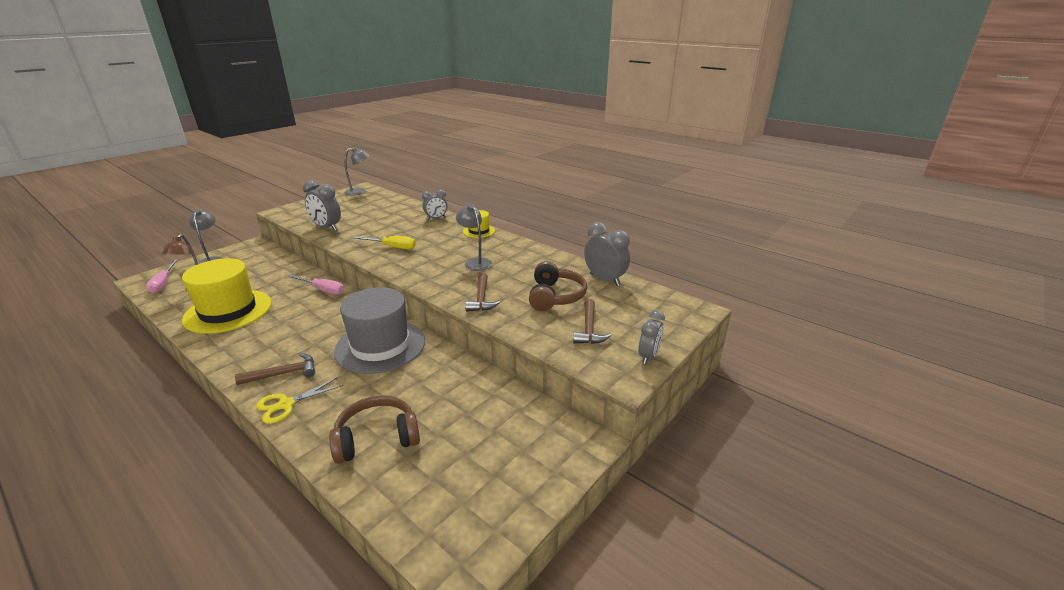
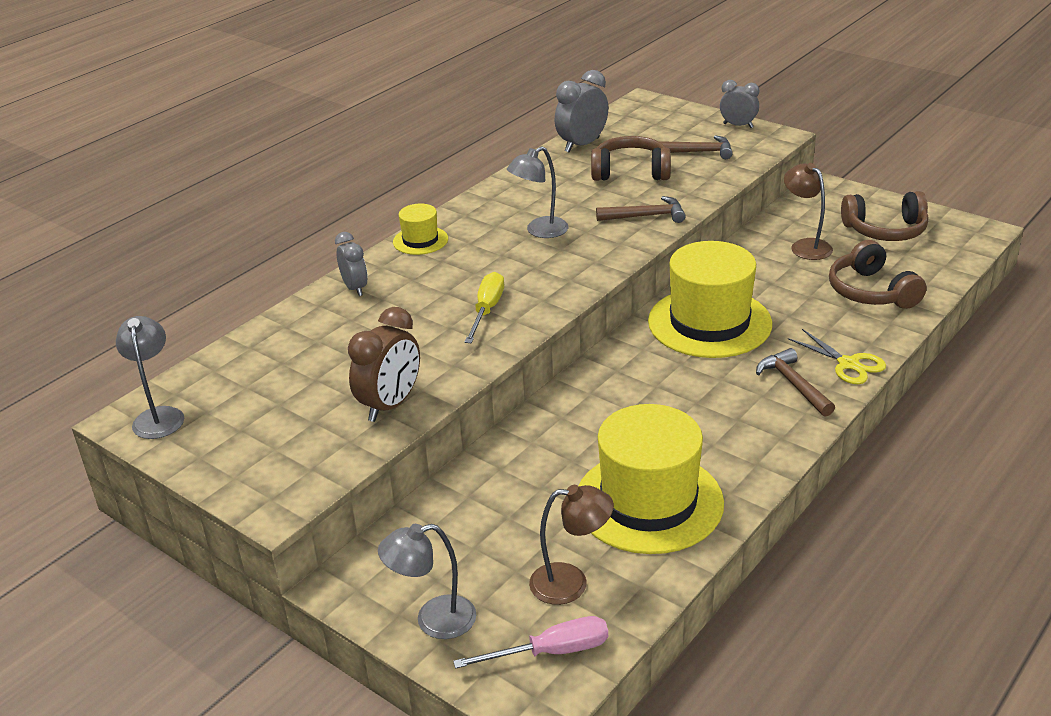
camera: 90 degrees left, 5 degrees up
(323, 290) = (561, 414): pink screwdriver -> none
(326, 228) = (390, 405): grey clock -> brown clock
(380, 346) = (709, 323): grey hat -> yellow hat
(471, 409) = (805, 246): none -> brown lamp
(484, 473) = (885, 230): none -> brown headphones

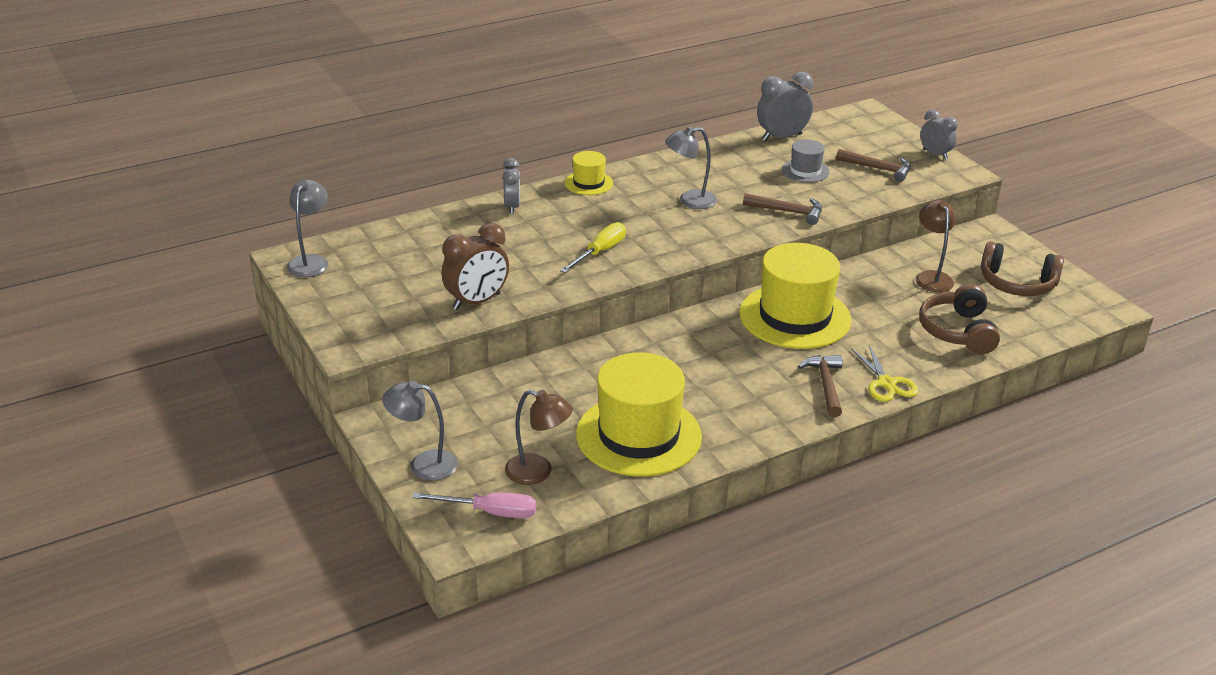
camera: 20 degrees right, 0 degrees up
(630, 172) = (805, 171): brown headphones -> grey hat

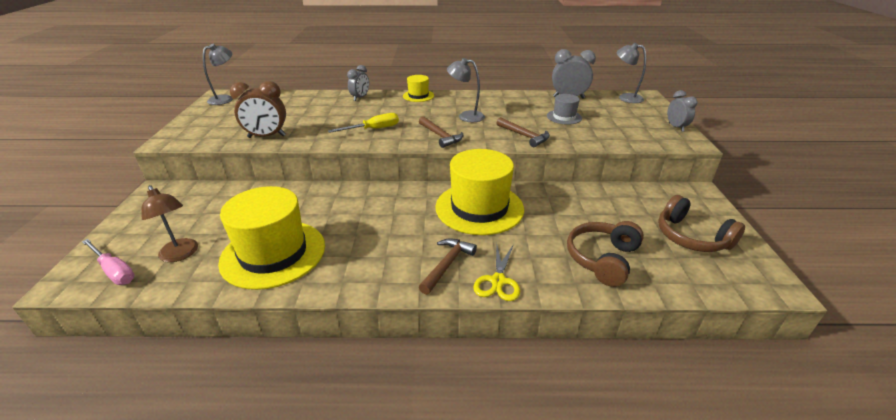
camera: 30 degrees right, 0 degrees up
(423, 464) = (134, 224): grey lamp -> grey lamp (625, 97)
(878, 169) = (620, 126): brown hammer -> brown hammer (440, 136)
(931, 277) = (616, 211): brown lamp -> none

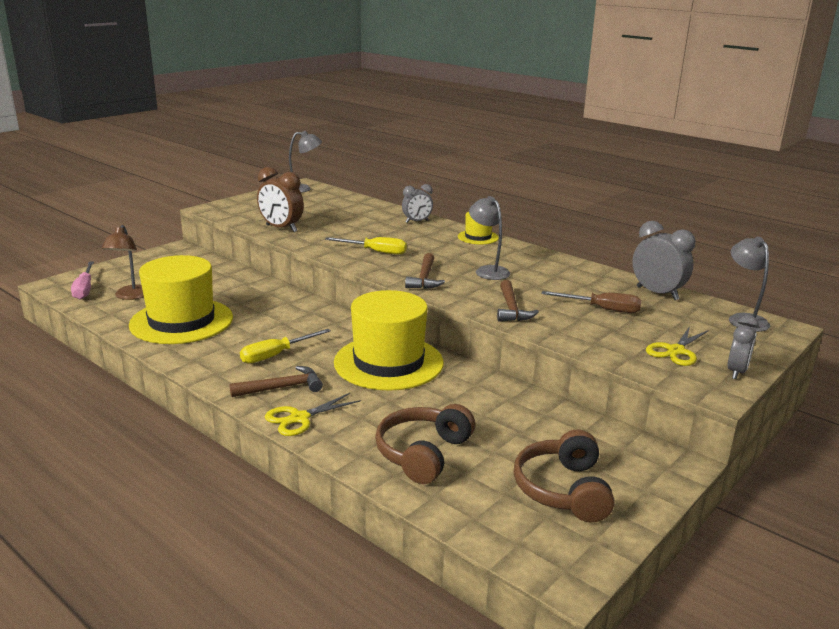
camera: 40 degrees right, 10 degrees down
(399, 242) = (276, 355): none -> yellow screwdriver
(564, 117) = (602, 309): grey hat -> brown screwdriver
(602, 259) = (423, 453): brown headphones -> brown headphones turned 45 degrees counterclockwise
(636, 127) = (676, 351): none -> yellow scissors

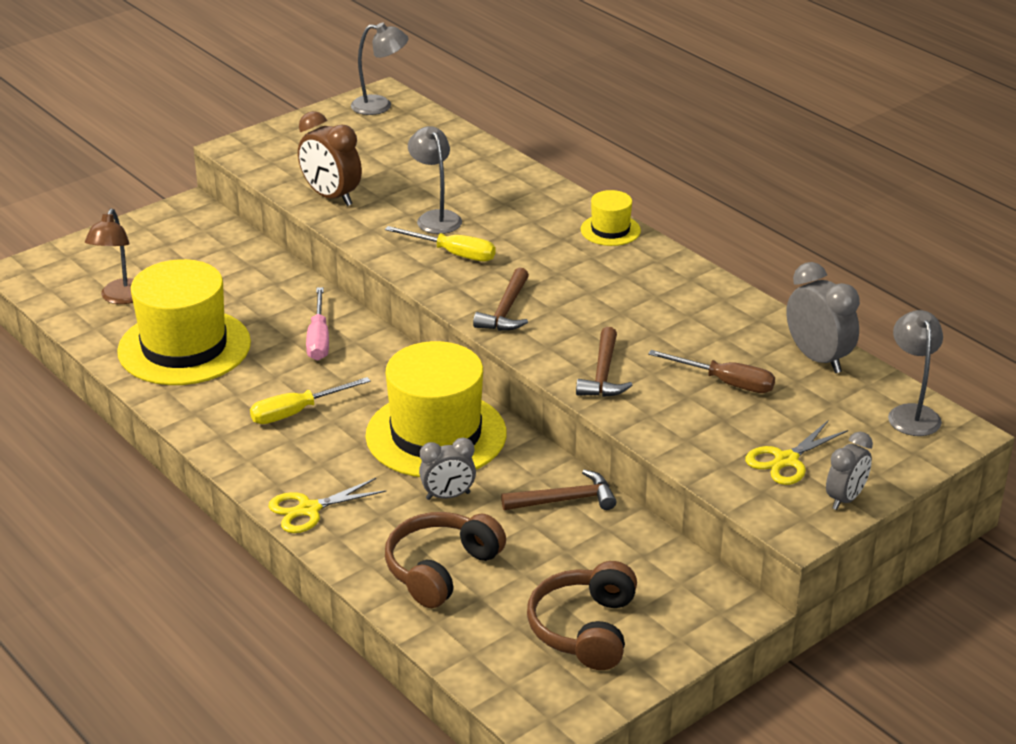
camera: 10 degrees right, 10 degrees up
(84, 289) = (62, 281): pink screwdriver -> pink screwdriver (318, 339)
(282, 388) = (296, 463): brown hammer -> brown hammer (565, 500)
(417, 221) = (531, 191): grey clock -> grey clock (448, 496)
(488, 271) = (598, 300): grey lamp -> grey lamp (435, 218)

